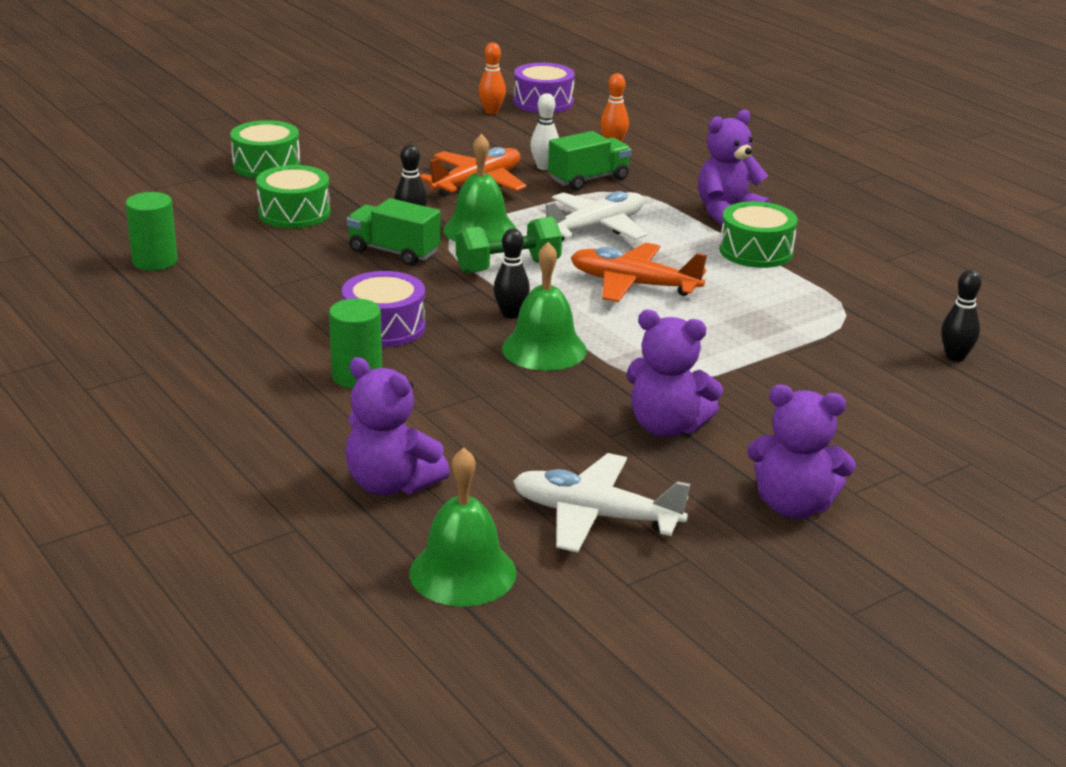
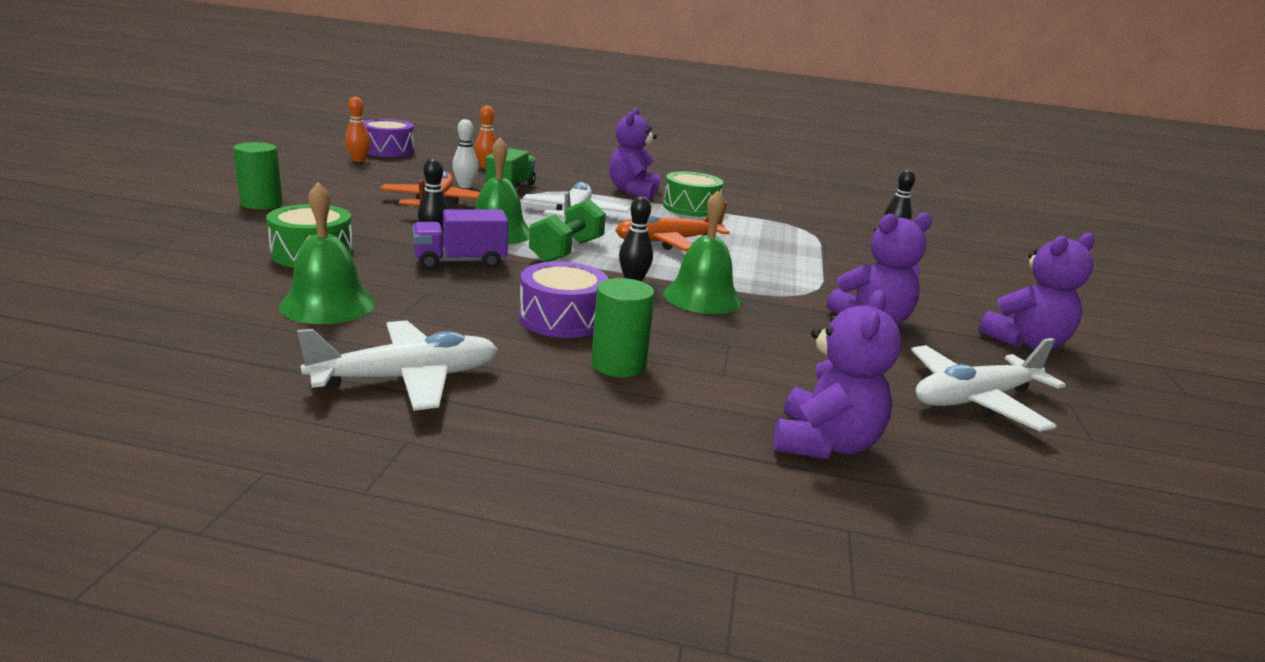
camera: 45 degrees left, 5 degrees down
(155, 261) = (225, 329): green cylinder -> green cylinder (261, 204)
(205, 334) = (407, 378): none -> white plane
(266, 165) = (215, 224): green drum -> none
(391, 484) = (824, 443): purple teddy bear -> purple teddy bear turned 60 degrees counterclockwise
(394, 252) = (460, 262): green truck -> purple truck
(462, 572) = (1018, 491): green bell -> green bell (328, 304)

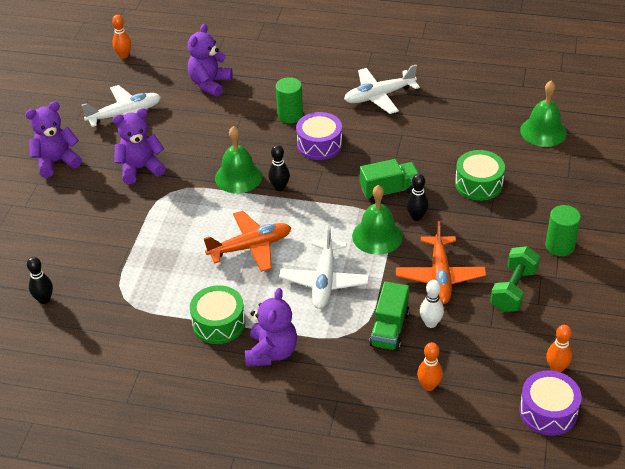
camera: 175 degrees left, 20 degrees up
(328, 304) = (439, 138): green bell -> green bell (543, 131)
(460, 262) = (389, 190): purple truck -> green truck
(567, 251) = (324, 218): green dumbbell -> green dumbbell (513, 290)
(1128, 547) = (124, 55): none -> orange bowling pin

